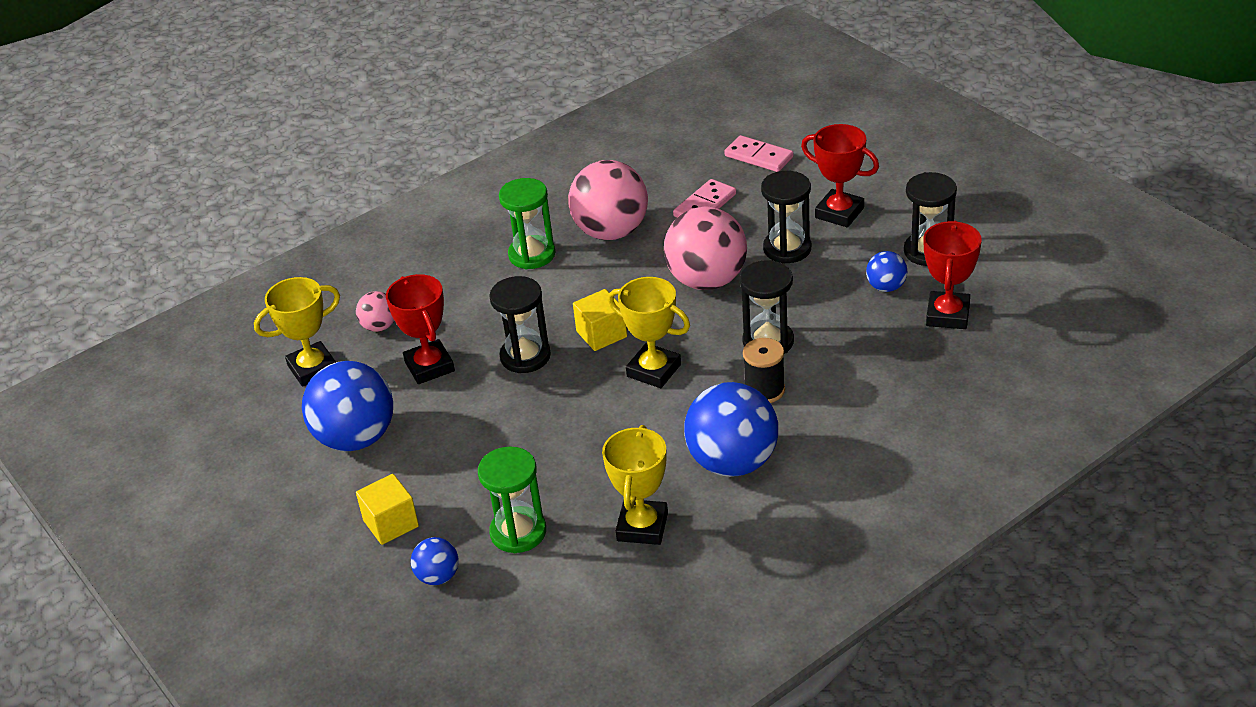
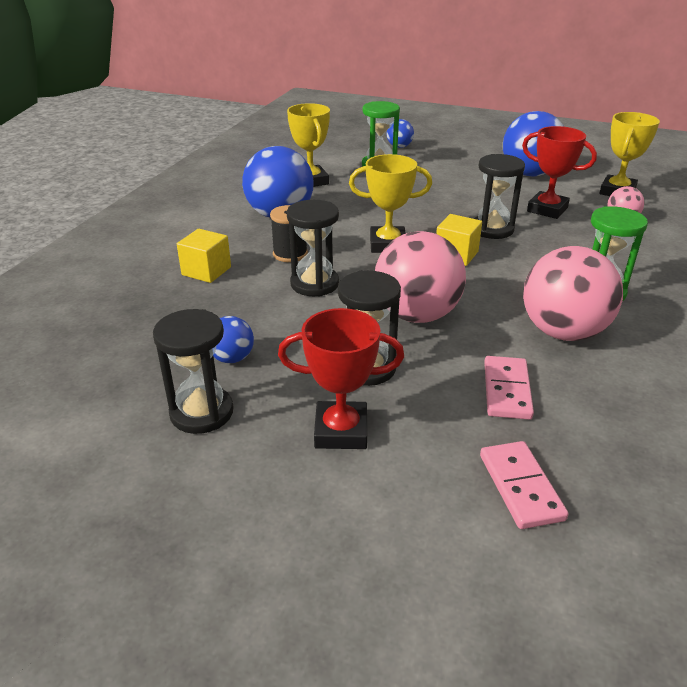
camera: 145 degrees right, 5 degrees down
(391, 523) = (452, 154): yellow cube -> yellow cube (206, 271)
(758, 157) = (521, 487): pink domino -> pink domino turned 75 degrees clockwise
(947, 315) = (153, 349): red trophy -> none

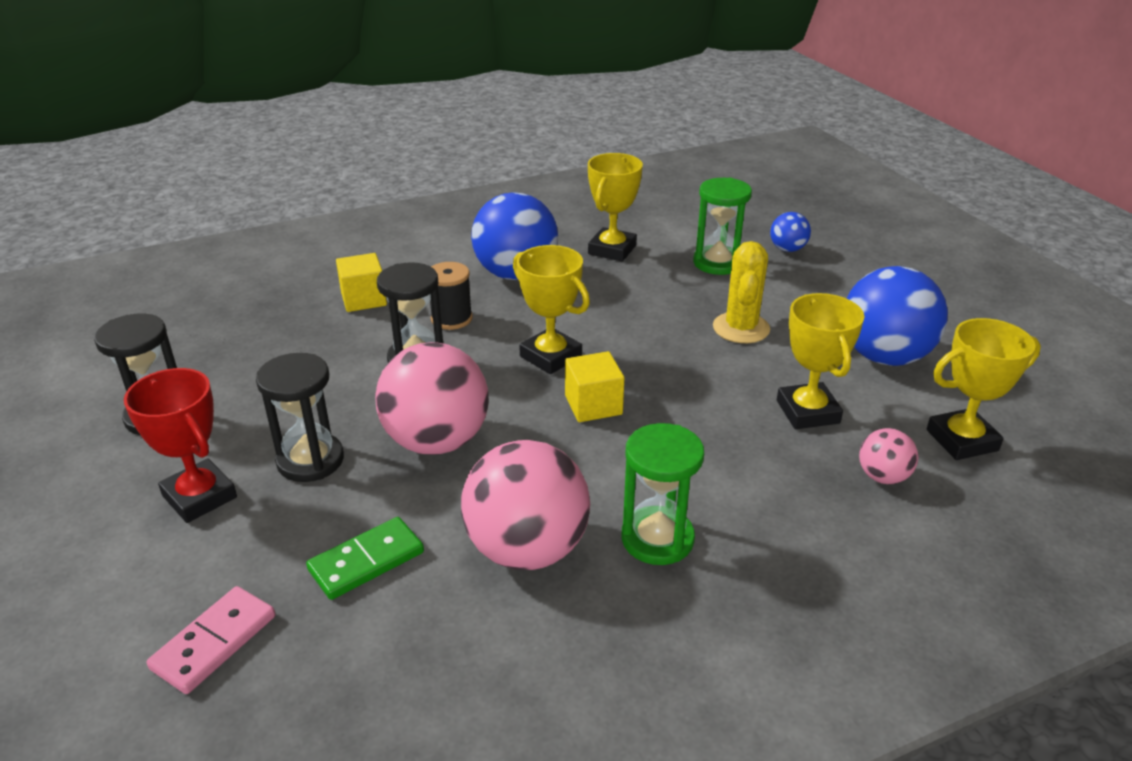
camera: 45 degrees right, 0 degrees up
(232, 358) = (246, 387): blue ball -> none
(450, 189) = (741, 328): none -> yellow cactus
(492, 229) = (689, 399): black hourglass -> none
(507, 390) = (366, 561): pink domino -> green domino
(547, 209) = (807, 412): red trophy -> yellow trophy

